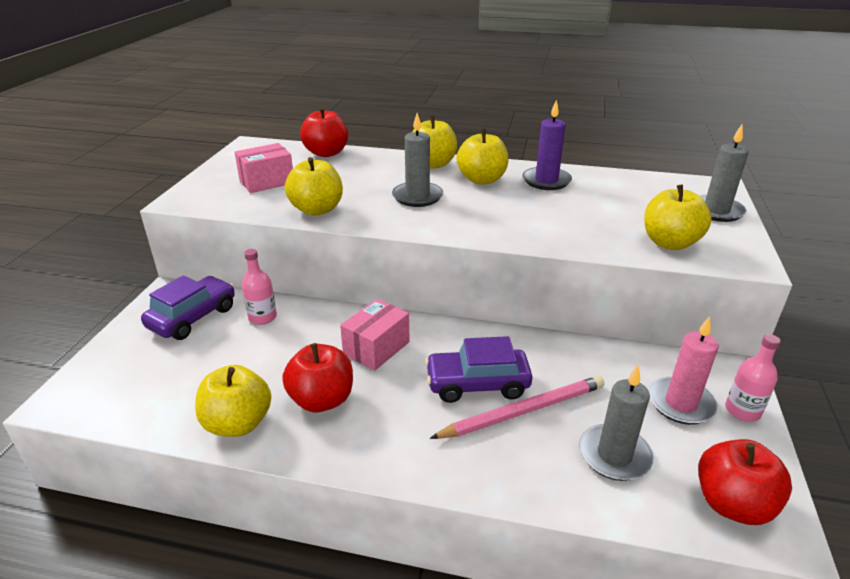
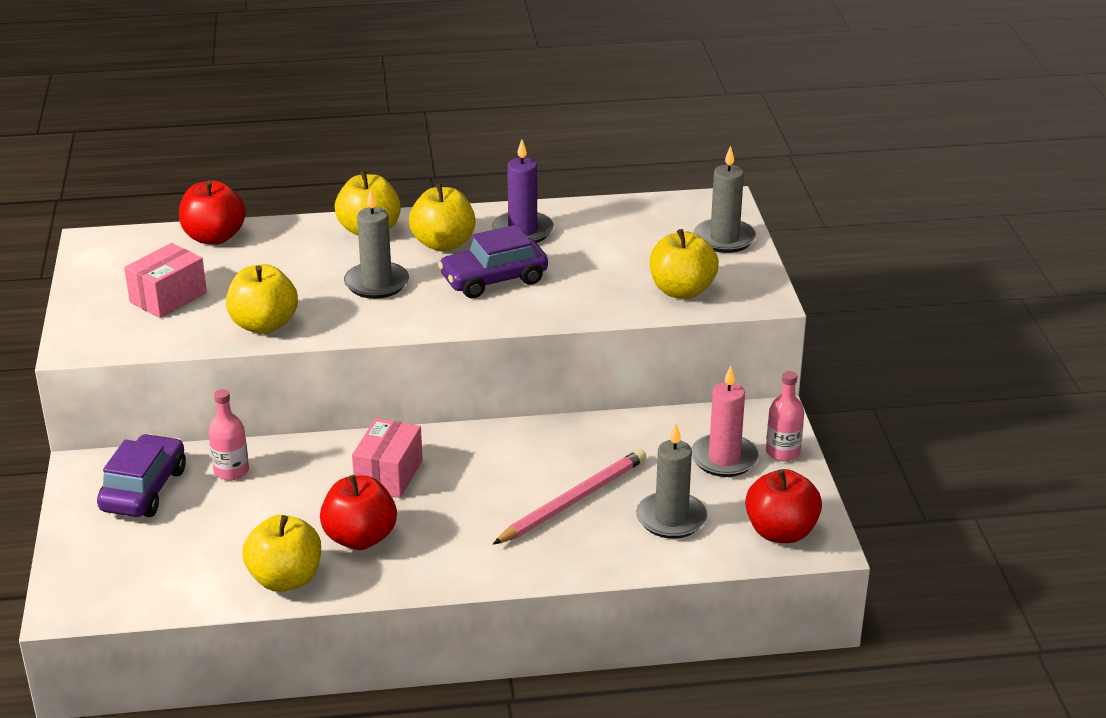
camera: 20 degrees left, 0 degrees up
(477, 384) = (516, 486): purple car -> purple car (493, 279)

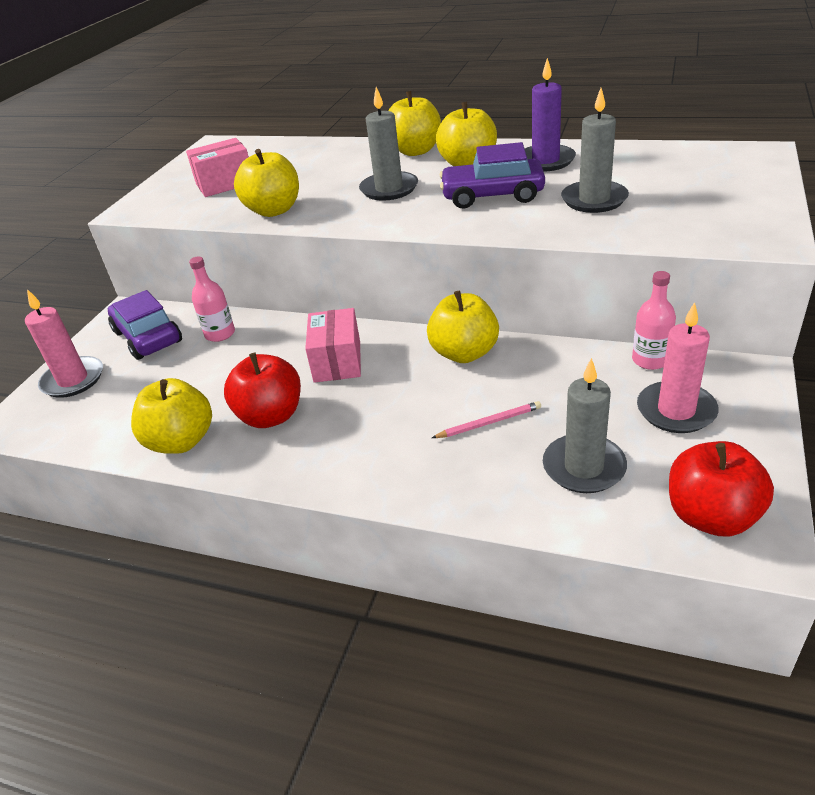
camera: 30 degrees right, 5 degrees up
(97, 550) = (73, 380): none -> pink candle
(144, 490) = (148, 337): purple car -> purple car turned 75 degrees counterclockwise
(214, 237) = (296, 147): red apple -> none
(388, 475) = (337, 361): pink box -> pink box turned 45 degrees counterclockwise
(573, 500) = (489, 422): pink pencil -> pink pencil, size x0.53
(682, 291) = (677, 223): yellow apple -> yellow apple (464, 353)
(724, 239) = (748, 182): grey candle -> grey candle (594, 200)
(782, 452) = (750, 417): pink bottle -> pink bottle (650, 360)

